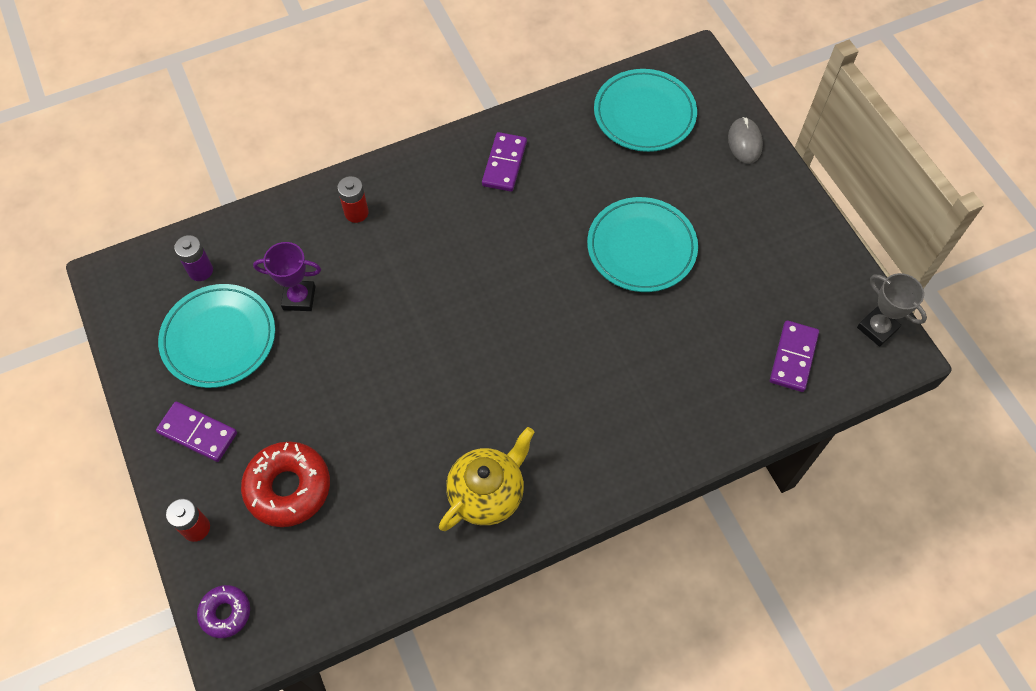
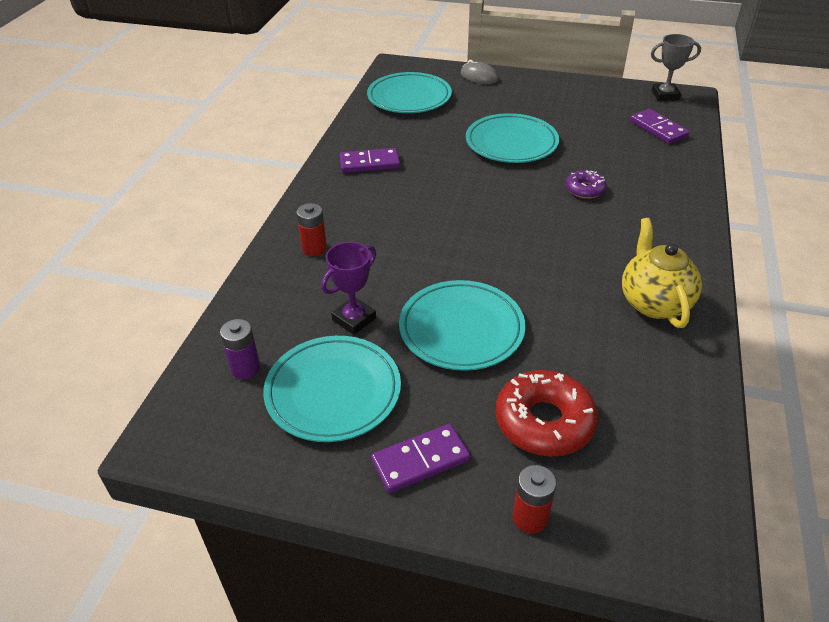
camera: 50 degrees left, 20 degrees down
(225, 613) = (651, 543): purple donut -> purple donut (585, 189)
(344, 375) = (461, 329): none -> turquoise plate
(504, 164) = (369, 163): purple domino -> purple domino turned 60 degrees counterclockwise

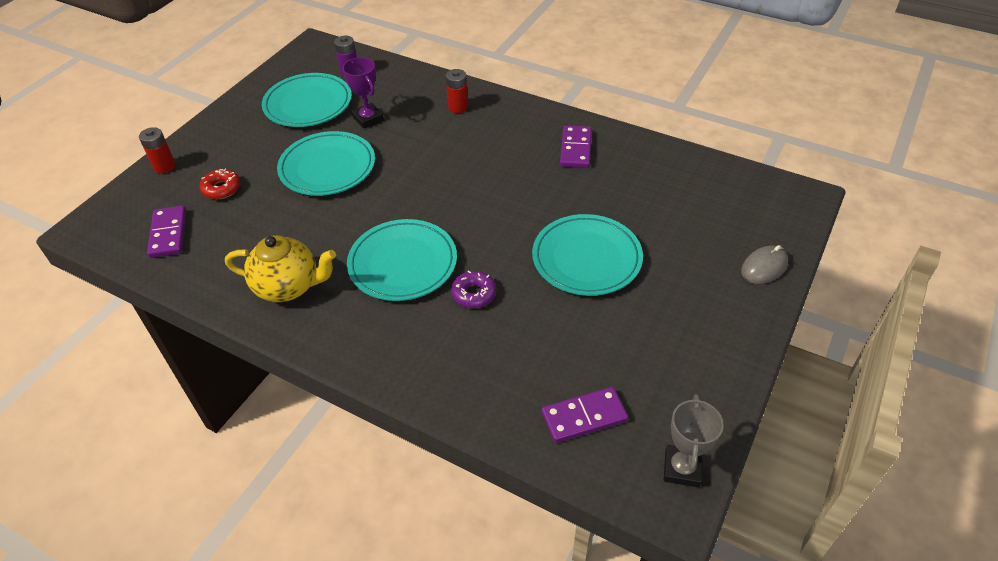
camera: 105 degrees right, 5 degrees up
(409, 97) = (712, 195): turquoise plate -> turquoise plate (403, 263)
(420, 460) = (233, 131): purple domino -> purple domino (168, 234)
(544, 422) = (221, 189): red donut -> red donut, size x0.56

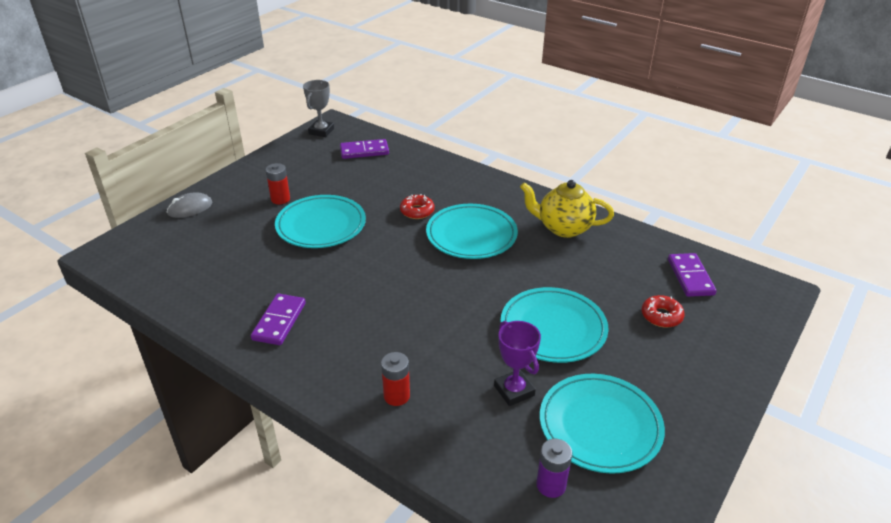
camera: 175 degrees left, 10 degrees down
(164, 166) = (742, 349): red battery -> red battery (280, 199)
(474, 294) = (417, 211): purple donut -> red donut

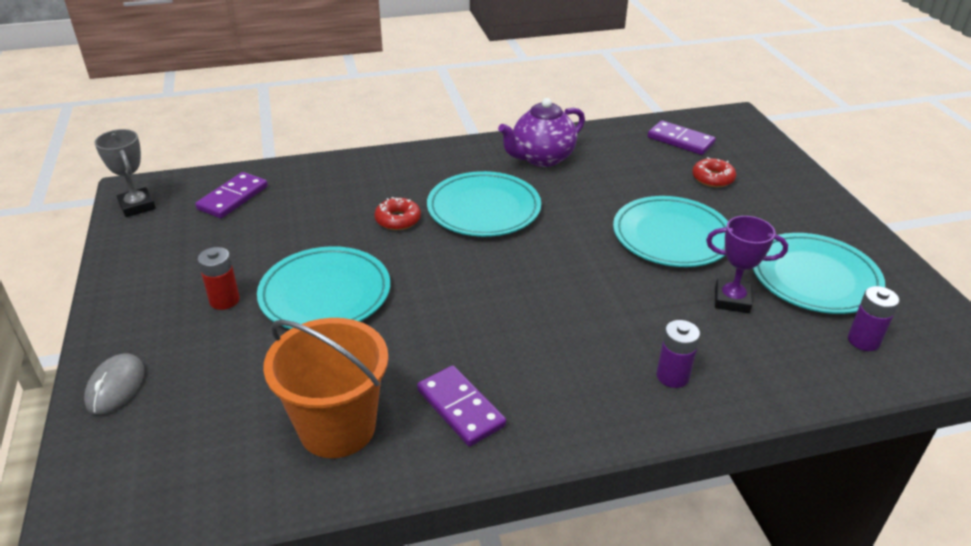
camera: 50 degrees left, 0 degrees up
(224, 287) = (337, 427): none -> orange bucket
(396, 396) = (672, 376): red battery -> purple battery
(563, 228) = (541, 158): yellow teapot -> purple teapot

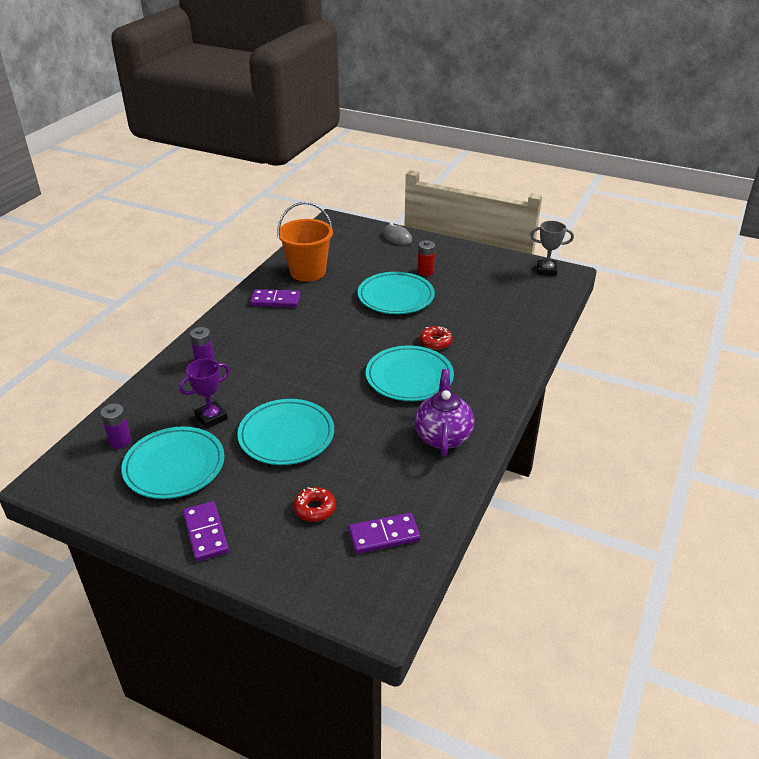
camera: 130 degrees right, 0 degrees up
(233, 198) = (524, 298): purple domino -> purple domino (206, 533)

